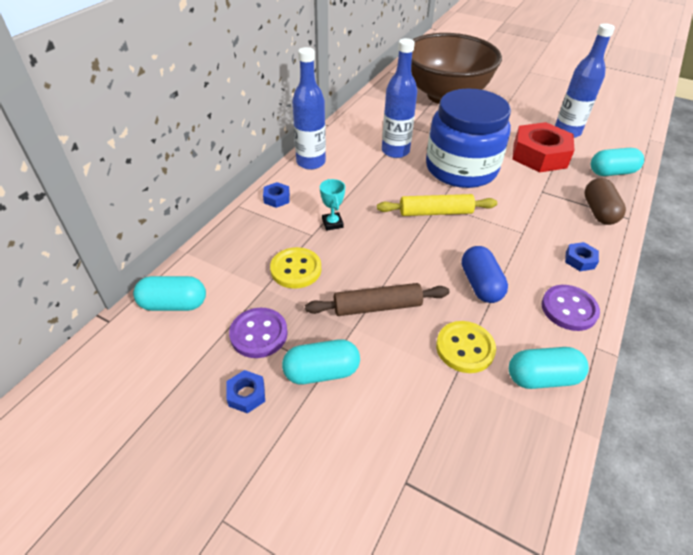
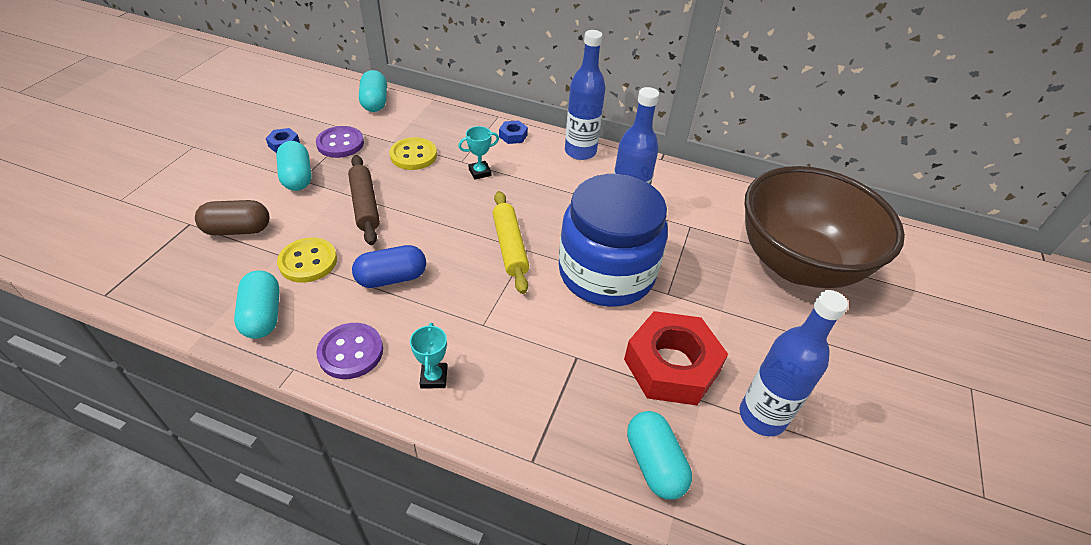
camera: 80 degrees right, 0 degrees up
(580, 260) = (434, 377): blue nut -> turquoise trophy
(598, 212) = (540, 421): brown capsule -> brown capsule (238, 230)

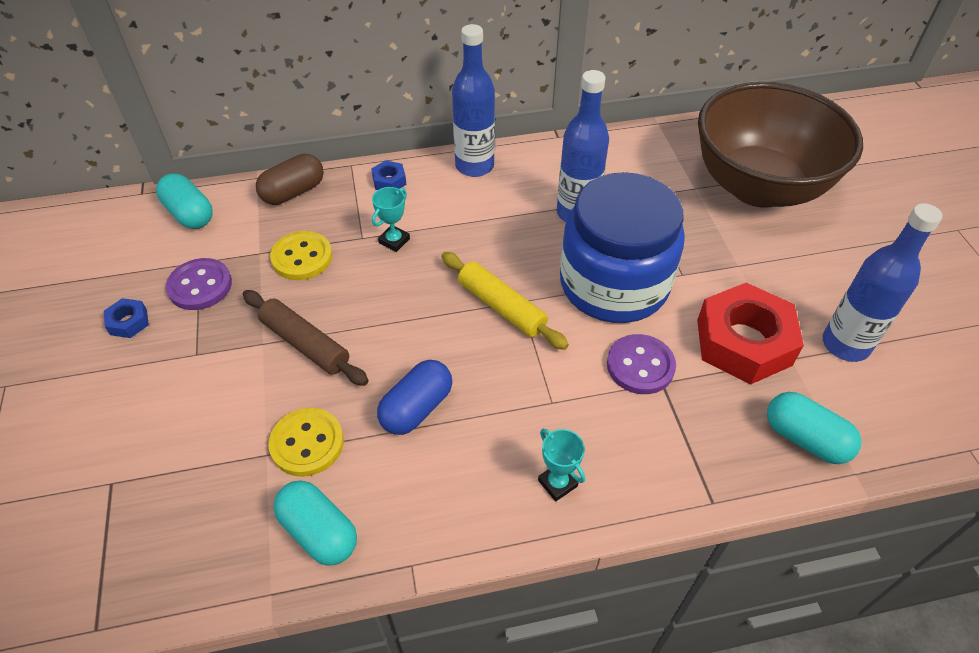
camera: 30 degrees left, 5 degrees up
(238, 230) = (183, 455): brown capsule -> brown capsule (293, 192)
(297, 177) = (190, 354): turquoise capsule -> none
(351, 352) = (453, 510): purple button -> purple button (640, 366)

